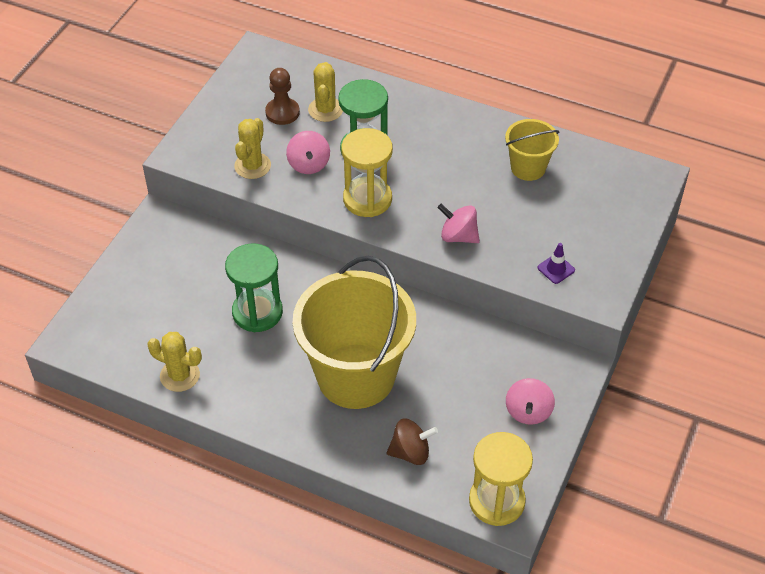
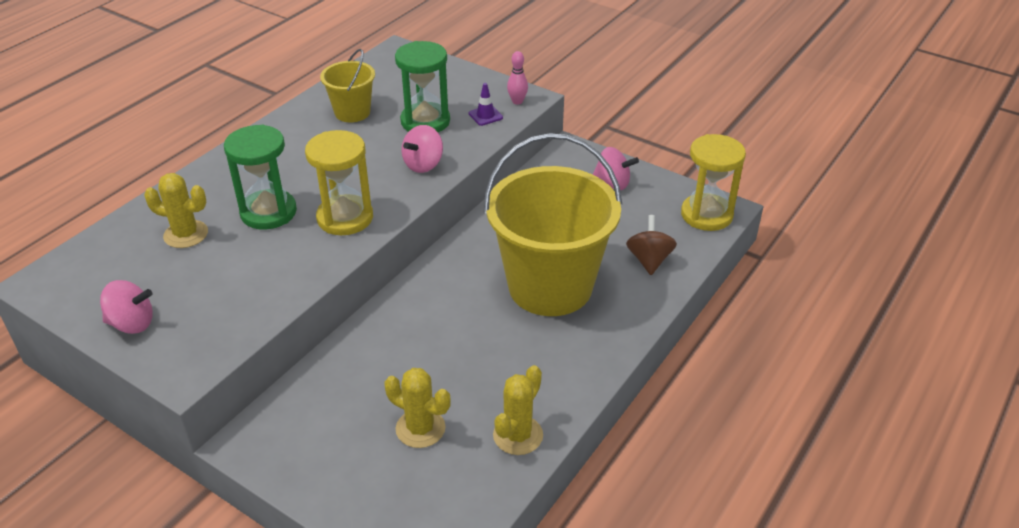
camera: 80 degrees left, 10 degrees down
(252, 166) = (245, 304): yellow cactus -> yellow cactus (420, 428)
(257, 312) = (441, 356): green hourglass -> green hourglass (425, 121)
(282, 112) = (167, 270): brown pawn -> none
(309, 164) = (268, 256): pink spinning top -> pink spinning top (132, 323)
(591, 291) = (517, 101): none -> pink bowling pin

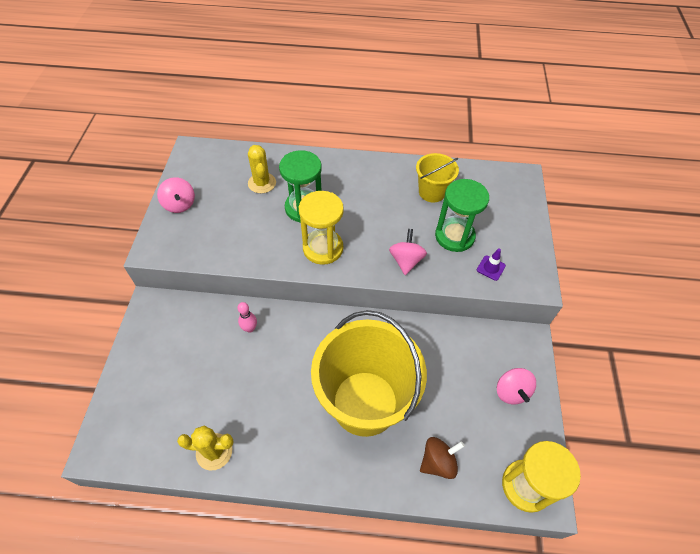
camera: 60 degrees right, 15 degrees up
(420, 428) = (196, 389): yellow cactus -> none
(423, 165) = (406, 261): pink spinning top -> pink spinning top turned 90 degrees clockwise
(517, 101) = (525, 279): pink bowling pin -> pink bowling pin (250, 328)

